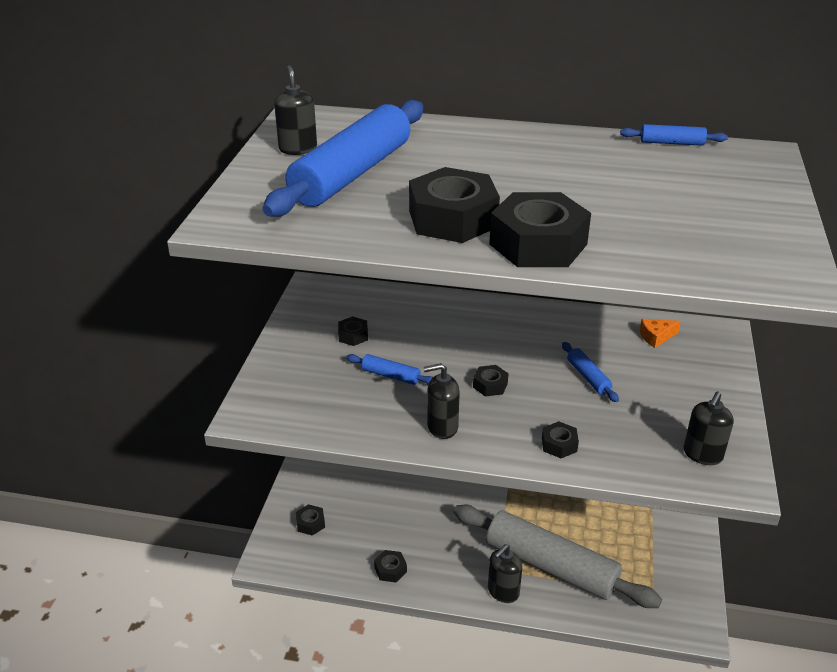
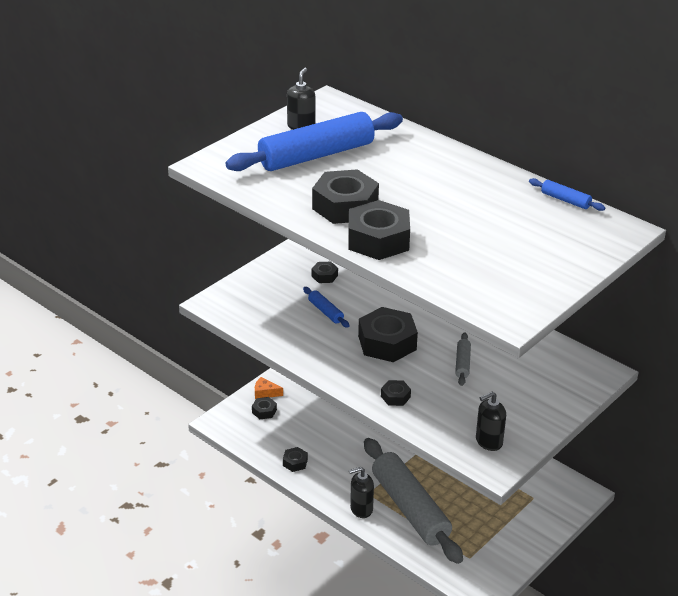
camera: 30 degrees right, 0 degrees up
(442, 427) = (328, 356): black soap dispenser -> none
(490, 385) = (387, 343): black nut -> black nut, size x2.17
(588, 377) = (462, 363): blue rolling pin -> grey rolling pin
(656, 337) = (546, 356): orange cheese -> orange cheese (265, 393)

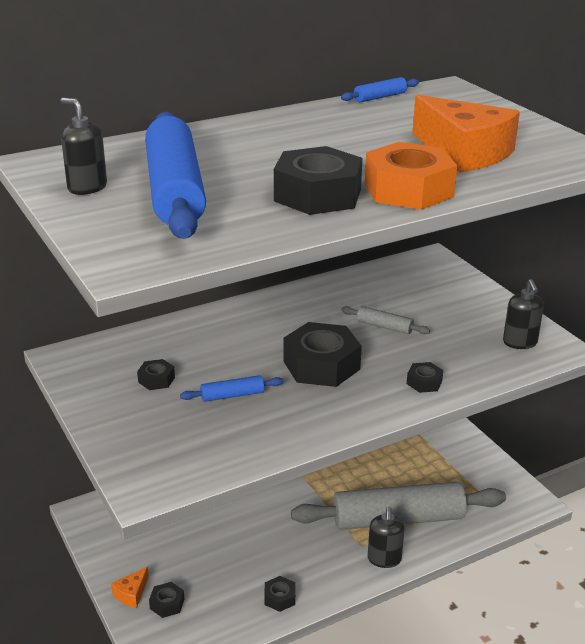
camera: 70 degrees left, 5 degrees down
(378, 240) = (408, 190): black nut -> orange nut
(470, 255) = (464, 152): none -> orange cheese

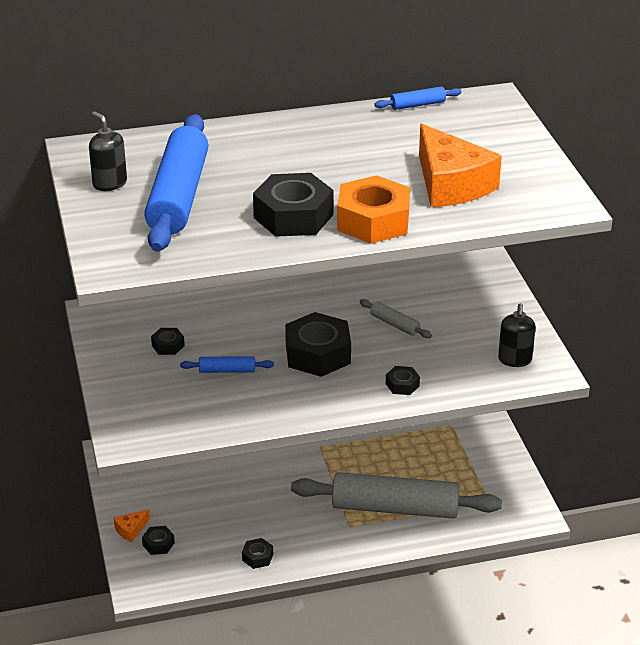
camera: 15 degrees right, 5 degrees up
(384, 559) = (365, 541): black soap dispenser -> none

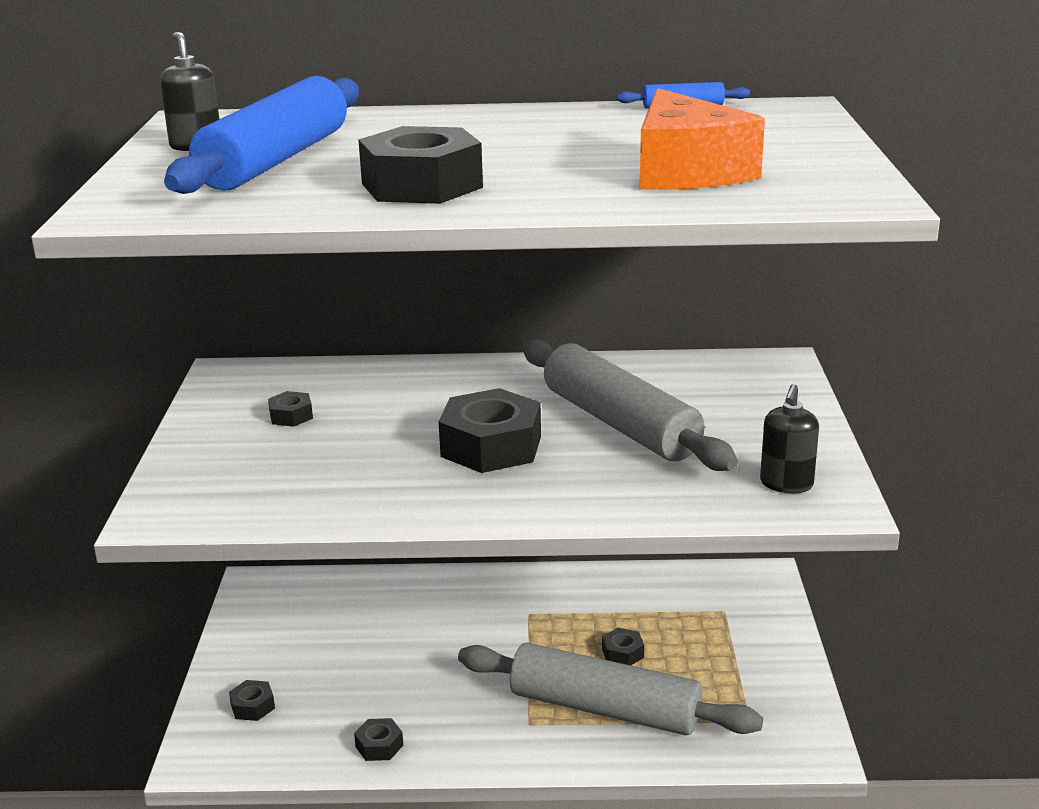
camera: 15 degrees right, 10 degrees down
(131, 530) = (227, 682): orange cheese -> none
(227, 370) = (352, 451): blue rolling pin -> none
(373, 221) = (539, 196): orange nut -> none
(395, 324) = (620, 424): grey rolling pin -> grey rolling pin, size x2.42
(402, 385) = (597, 496): black nut -> black nut (622, 653)

